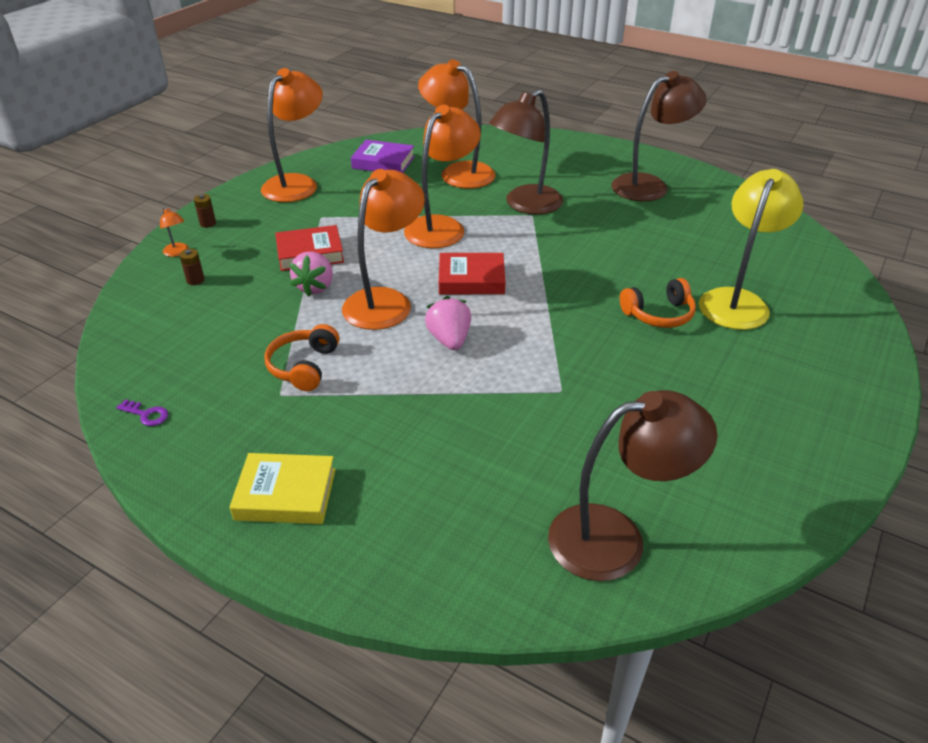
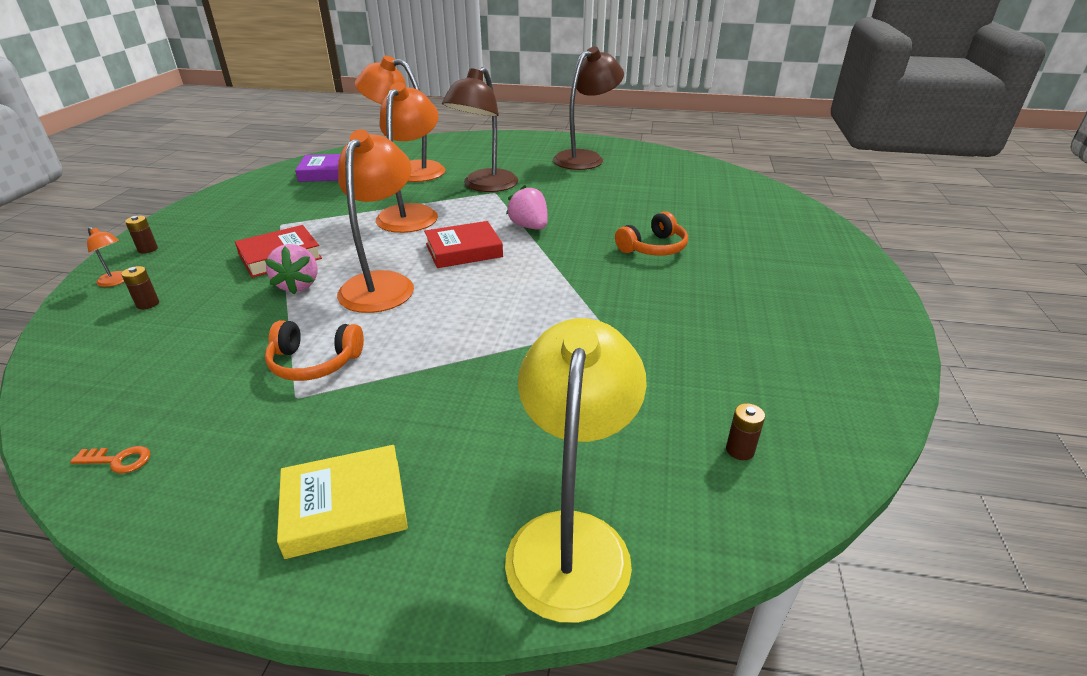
camera: 20 degrees left, 5 degrees down
(146, 414) = (118, 460): purple key -> orange key
(297, 183) = (242, 201): orange lamp -> none
(304, 366) = (314, 362): orange headphones -> orange headphones turned 75 degrees counterclockwise
(449, 340) = (468, 305): pink strawberry -> pink strawberry (529, 227)
(615, 538) = (740, 450): brown lamp -> brown battery
(737, 301) = (711, 226): yellow lamp -> yellow lamp (571, 539)

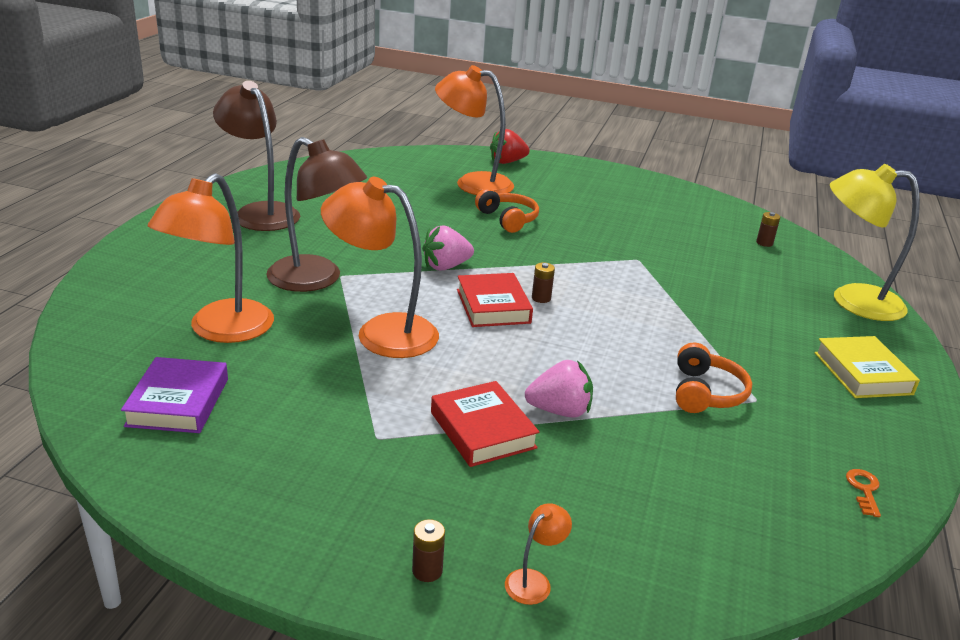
camera: 85 degrees left, 5 degrees down
(148, 304) = (599, 531): brown battery -> brown battery (541, 298)
(383, 284) = (561, 355): orange lamp -> orange lamp (473, 183)
(818, 239) = (507, 162): none -> red strawberry

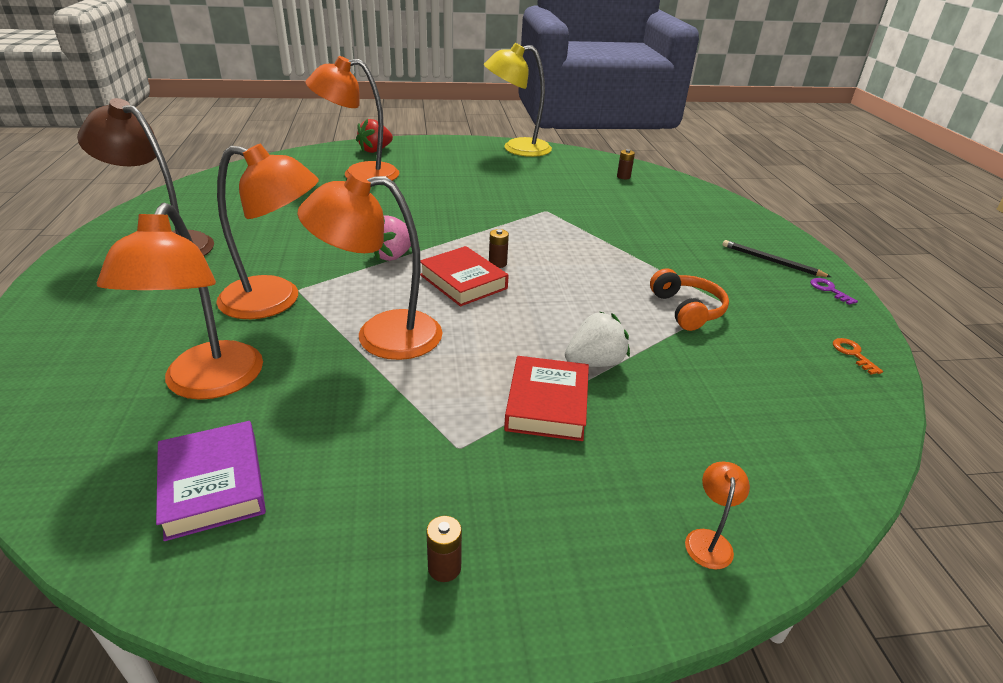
camera: 25 degrees left, 5 degrees up
(316, 280) = (275, 300): brown lamp -> orange lamp
(427, 570) = (614, 574): brown battery -> brown battery (444, 567)
(482, 430) = (547, 404): red book -> red book turned 60 degrees clockwise
(508, 219) = (414, 200): orange headphones -> none
(559, 411) = (594, 362): pink strawberry -> white strawberry
(852, 300) = (716, 207): yellow lamp -> yellow lamp (517, 148)
(862, 373) = (771, 261): yellow book -> black pencil
(907, 421) = (829, 290): none -> purple key

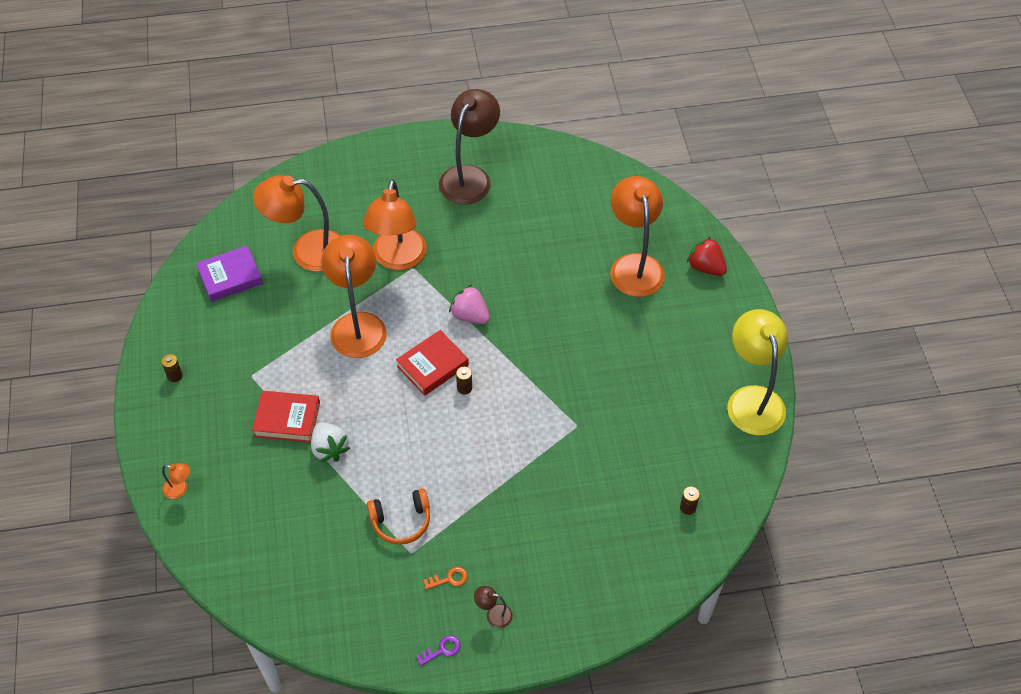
camera: 90 degrees right, 20 degrees up
(771, 261) = (493, 614): black pencil -> brown lamp
(853, 354) = (343, 631): orange key -> orange key (449, 579)

